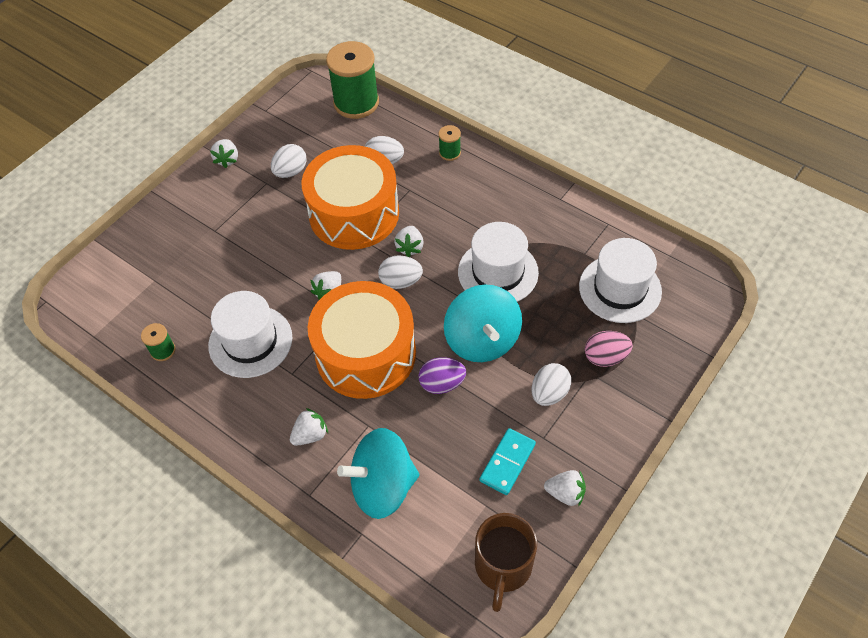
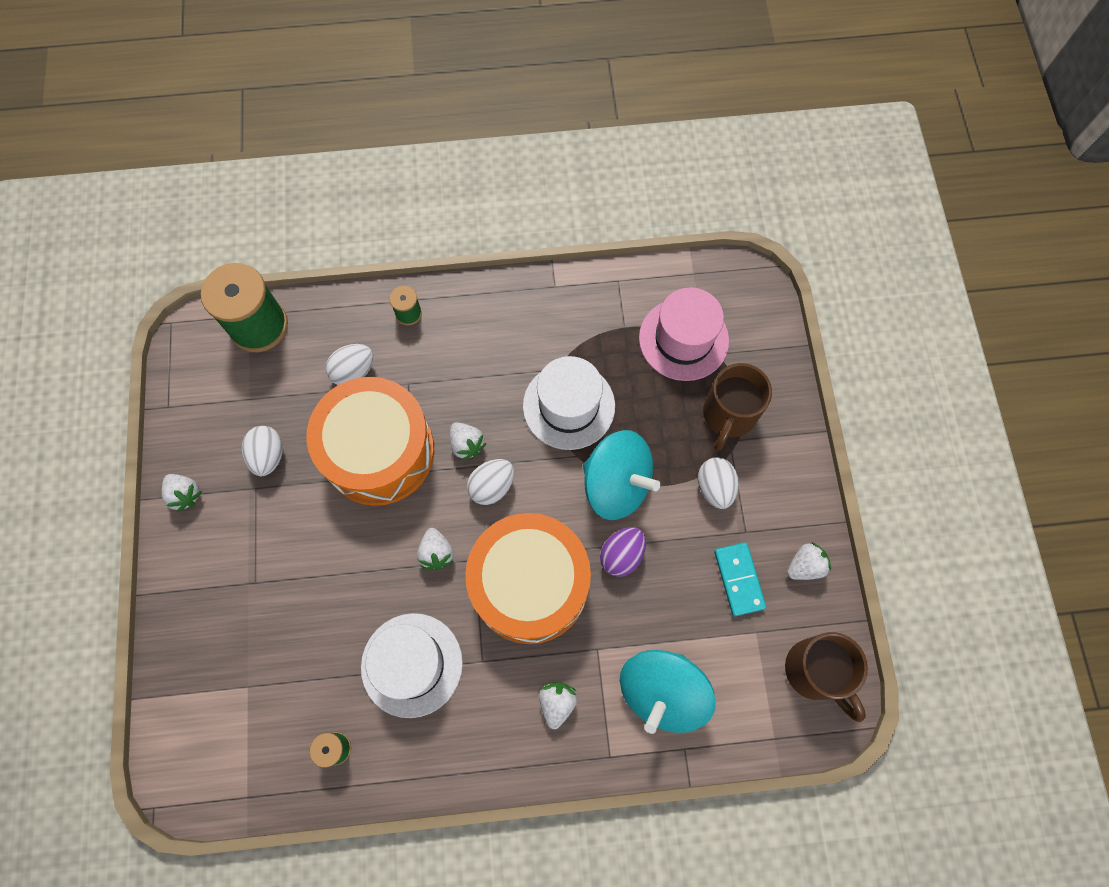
camera: 45 degrees left, 15 degrees up
(605, 357) = (728, 415): pink egg -> brown mug
(620, 289) = (683, 339): white hat -> pink hat

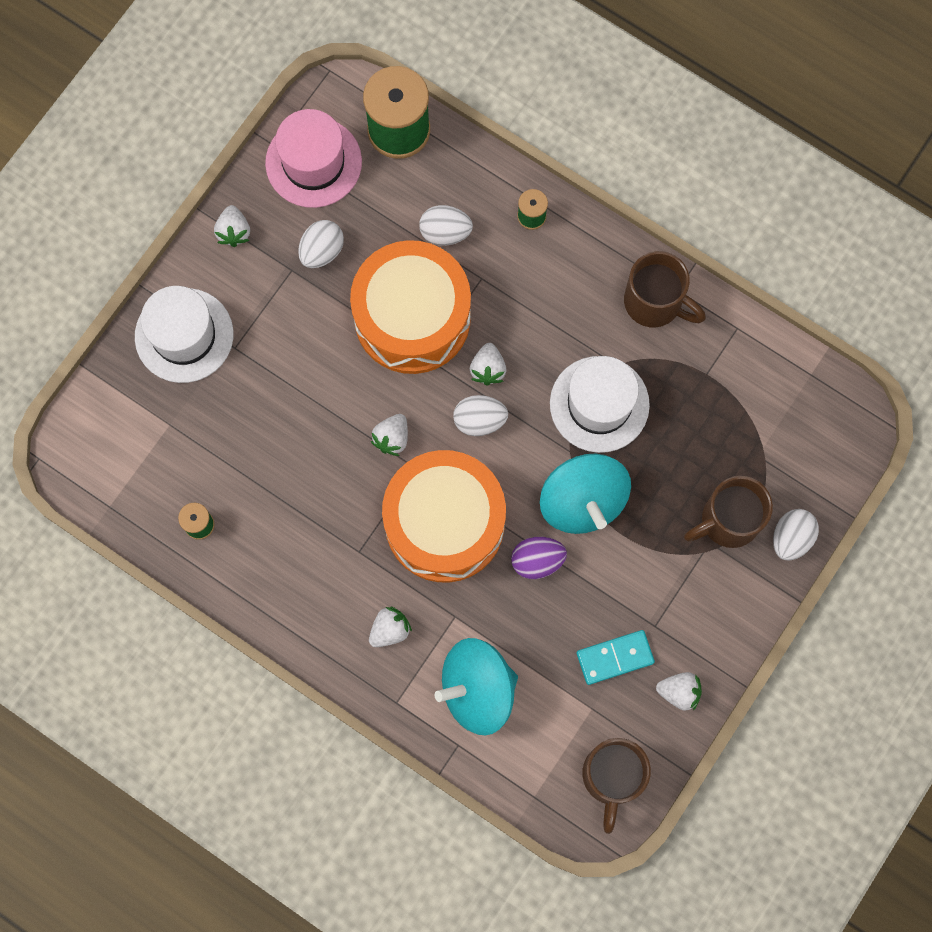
camera: 40 degrees right, 5 degrees up
(412, 664) = (304, 509): white hat -> white hat (184, 335)
(547, 306) = (655, 302): none -> brown mug
(683, 339) = (748, 425): pink hat -> pink hat (313, 162)
(714, 487) = (662, 570): white egg -> white egg (791, 538)
(738, 579) = (615, 657): turquoise domino -> turquoise domino turned 45 degrees clockwise

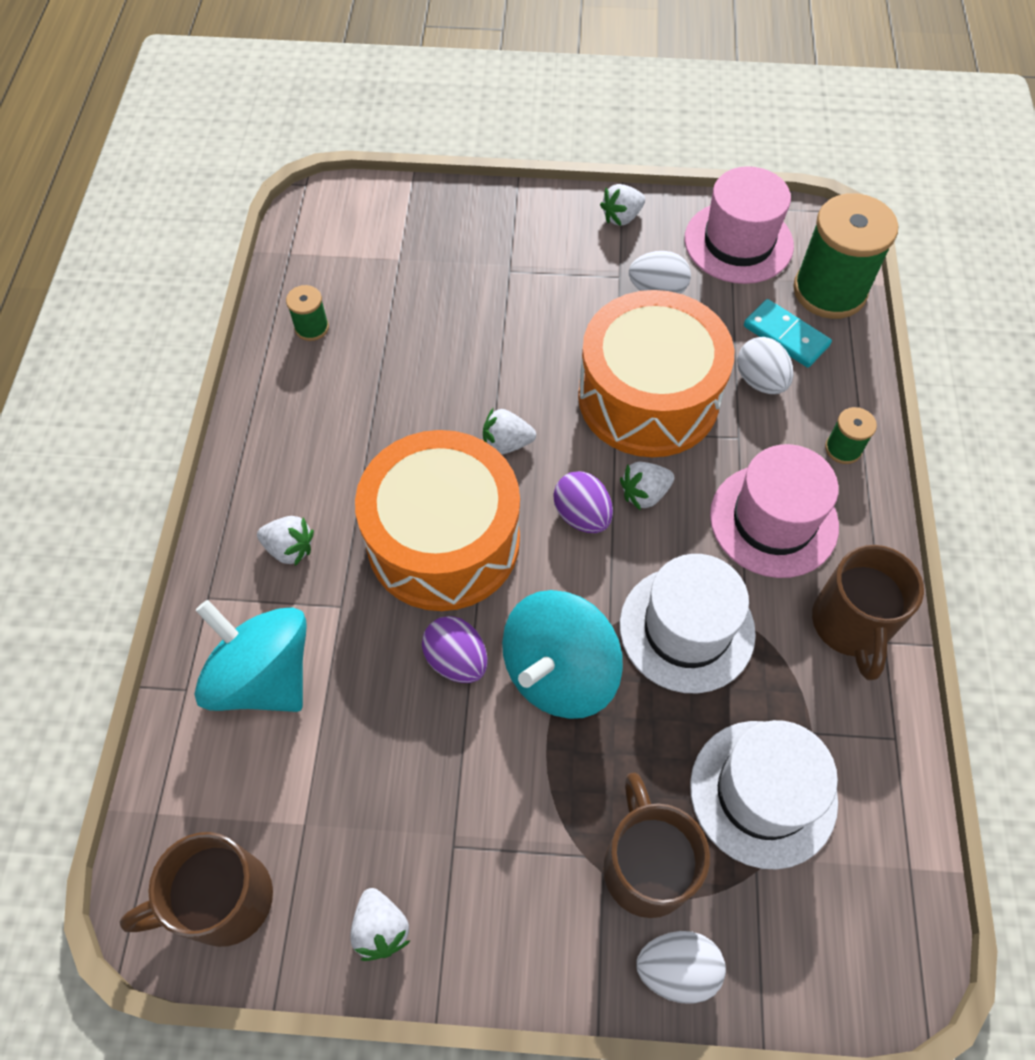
camera: 60 degrees right, 15 degrees down
(184, 335) = (494, 229): white hat -> white hat (763, 793)
(479, 420) = (582, 515): white egg -> purple egg
(557, 299) = (773, 520): none -> pink hat
(615, 657) = (385, 817): turquoise domino -> turquoise domino (786, 336)
(728, 521) = (645, 865): brown mug -> brown mug turned 45 degrees clockwise

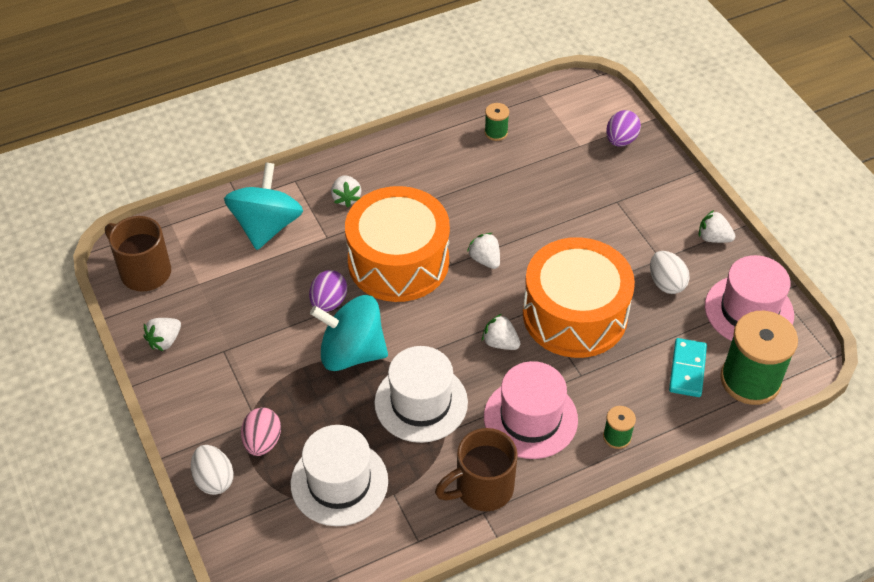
camera: 60 degrees right, 10 degrees down
(582, 515) = (462, 318): purple egg -> purple egg (621, 140)
(645, 865) = (262, 442): brown mug -> pink egg
(760, 381) = (636, 369): white egg -> none

